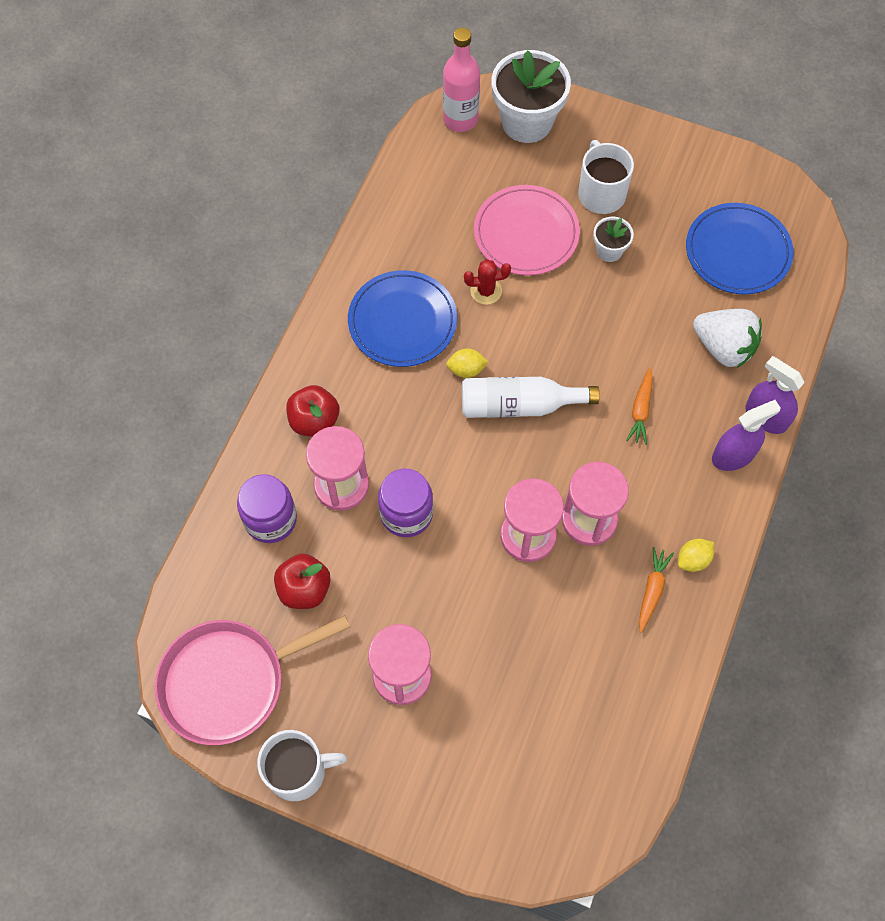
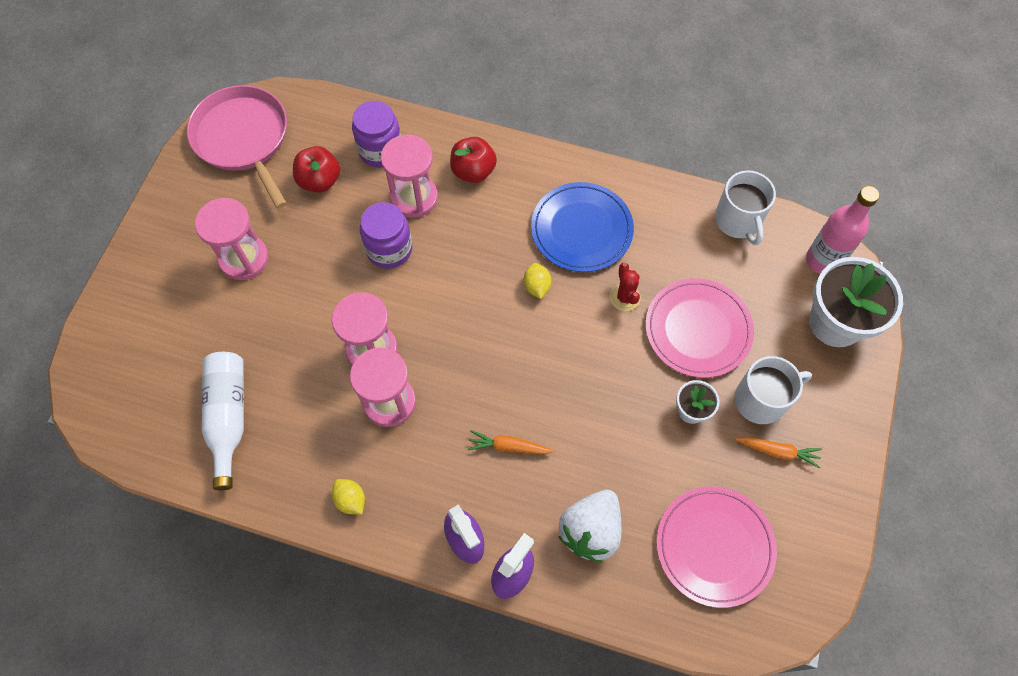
camera: 85 degrees right, 0 degrees up
(298, 771) = (170, 193): white mug -> white mug (738, 220)
(519, 405) = (504, 334): white bottle -> white bottle (228, 417)
(652, 590) = (319, 461): orange carrot -> orange carrot (777, 451)
(737, 251) = (714, 546): blue plate -> pink plate

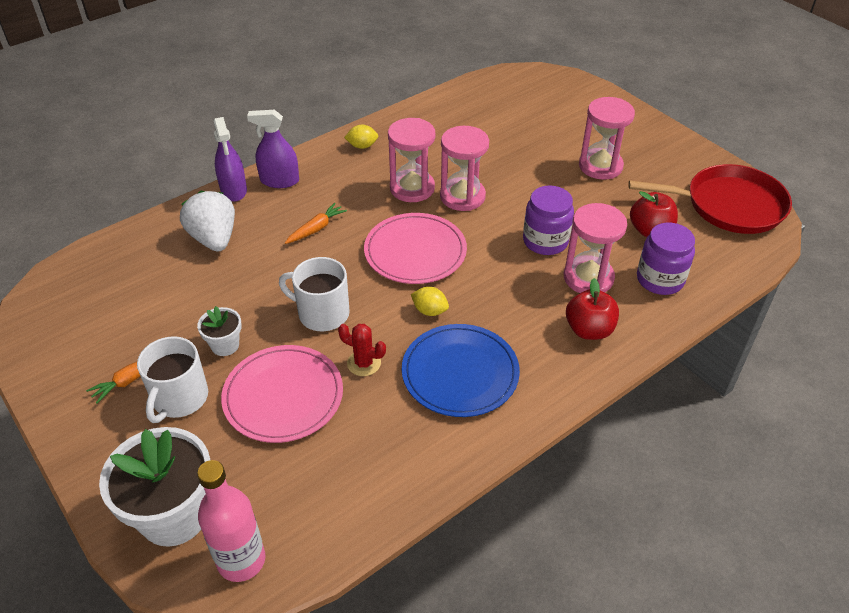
camera: 125 degrees right, 20 degrees down
(228, 417) = (473, 120): white bottle -> none
(243, 139) = (729, 205): pink pan -> red pan
(714, 546) = (123, 295): pink plate -> pink plate (415, 252)
(738, 220) = (357, 512): white mug -> white mug (322, 313)

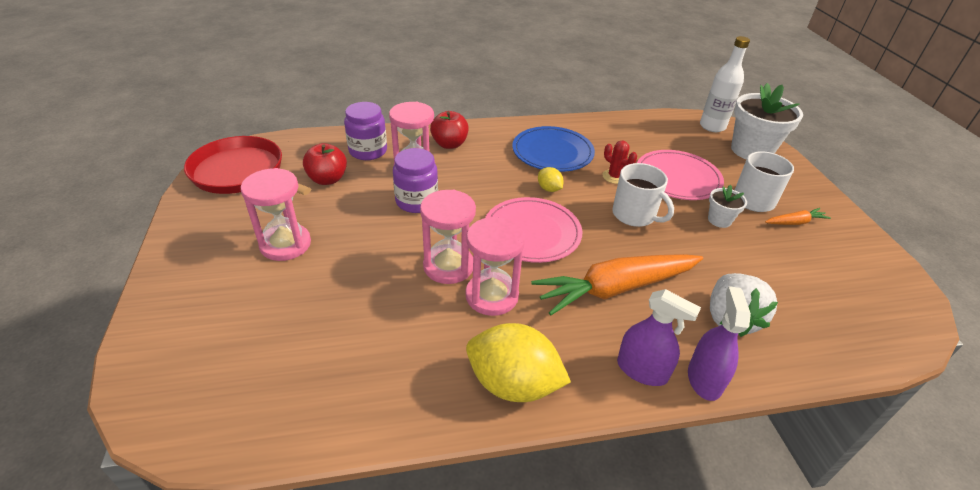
camera: 155 degrees left, 5 degrees down
(241, 560) = (712, 126): pink bottle -> white bottle
(316, 229) = (616, 289): orange carrot -> orange carrot, size x2.24
(362, 146) = (513, 384): yellow lemon -> yellow lemon, size x2.16

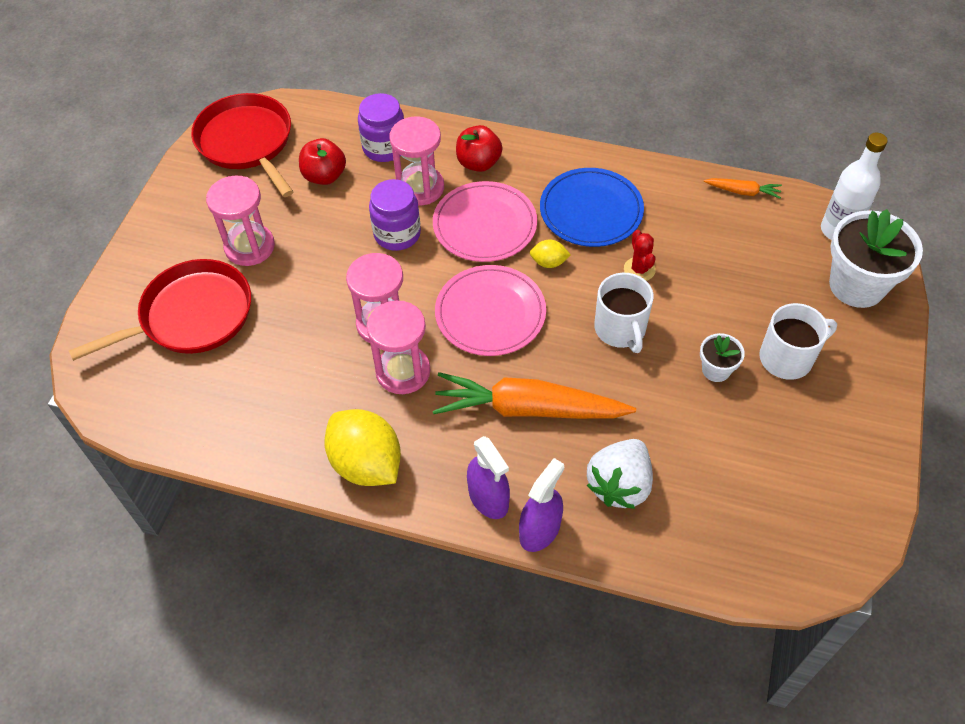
camera: 30 degrees right, 15 degrees up
(253, 316) = (191, 316): none -> red pan
(549, 189) = (549, 262): yellow lemon -> yellow lemon turned 75 degrees counterclockwise
(677, 178) = (716, 296): pink plate -> pink plate (485, 225)
(795, 222) = (809, 405): orange carrot -> orange carrot (742, 191)

